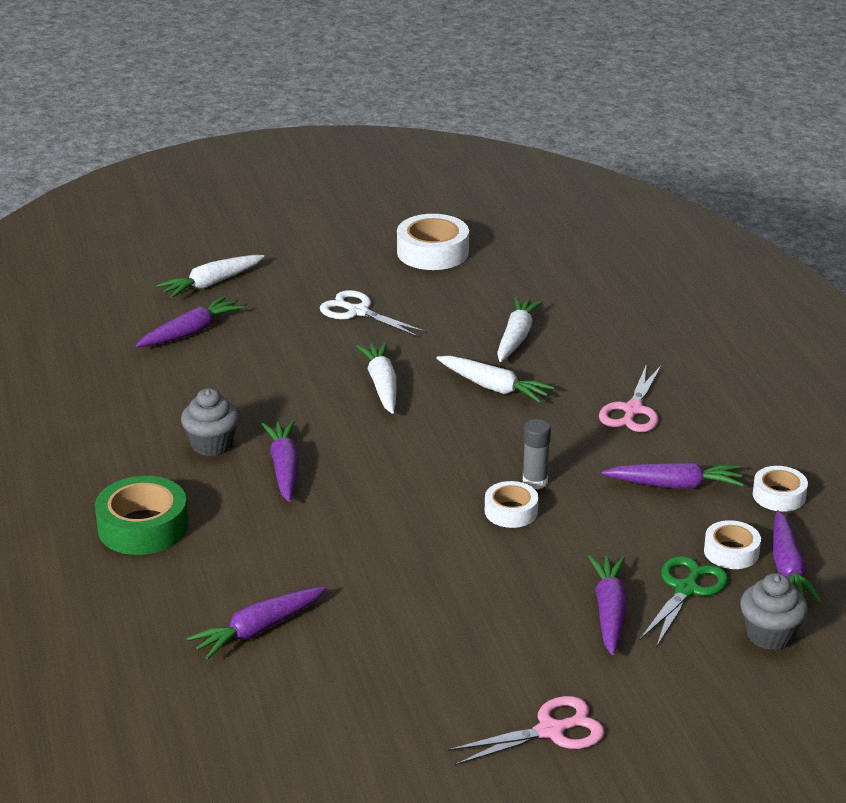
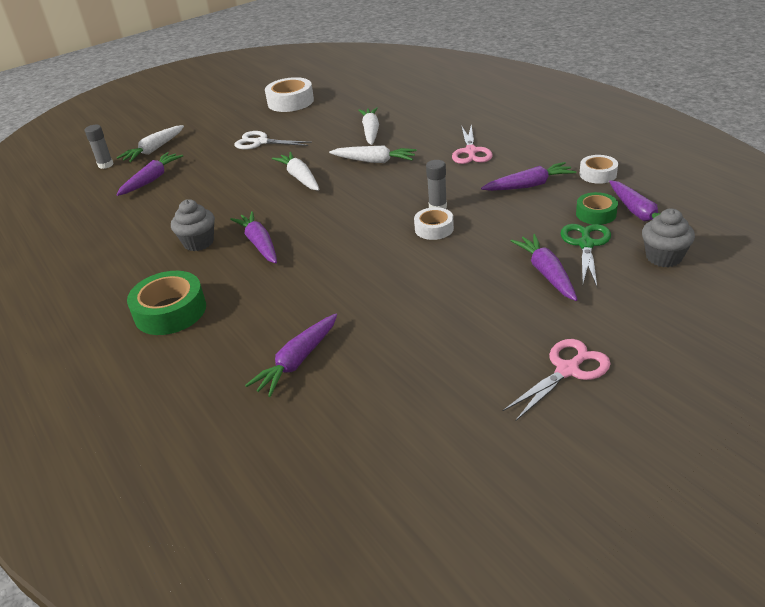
camera: 15 degrees left, 5 degrees up
(139, 290) = (105, 165): none -> grey glue stick
(731, 552) = (596, 214): white tape -> green tape

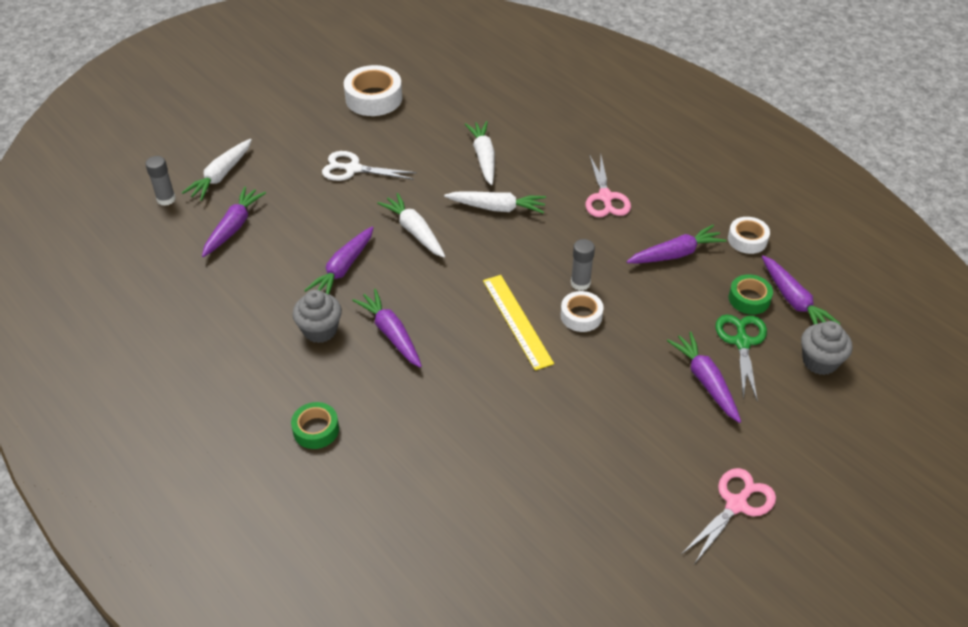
camera: 10 degrees left, 10 degrees up
(170, 311) = (316, 430): green tape -> green tape, size x0.60
(297, 361) = (470, 495): purple carrot -> purple carrot (343, 268)
(374, 233) = (517, 321): none -> yellow ruler

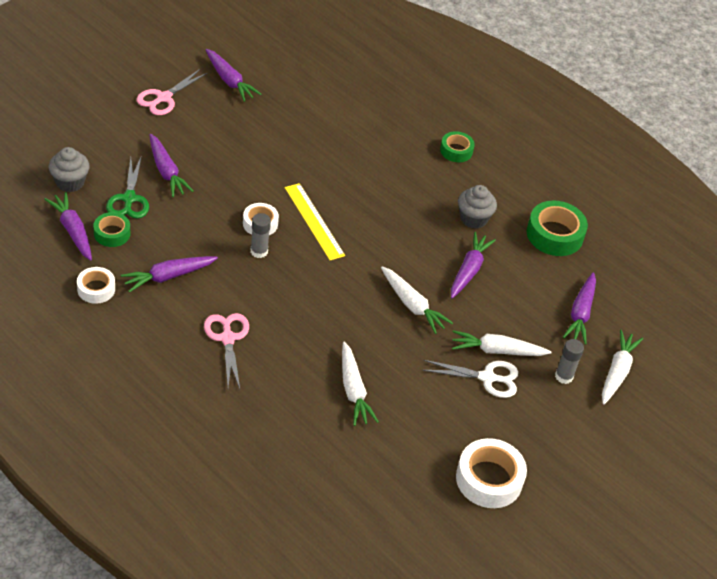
camera: 170 degrees right, 0 degrees up
(166, 199) = (657, 345): grey glue stick -> grey glue stick (564, 376)
(225, 313) = (554, 235): none -> green tape
(391, 334) = (416, 214): purple carrot -> purple carrot (229, 81)
(497, 208) = (336, 329): white carrot -> white carrot (497, 351)

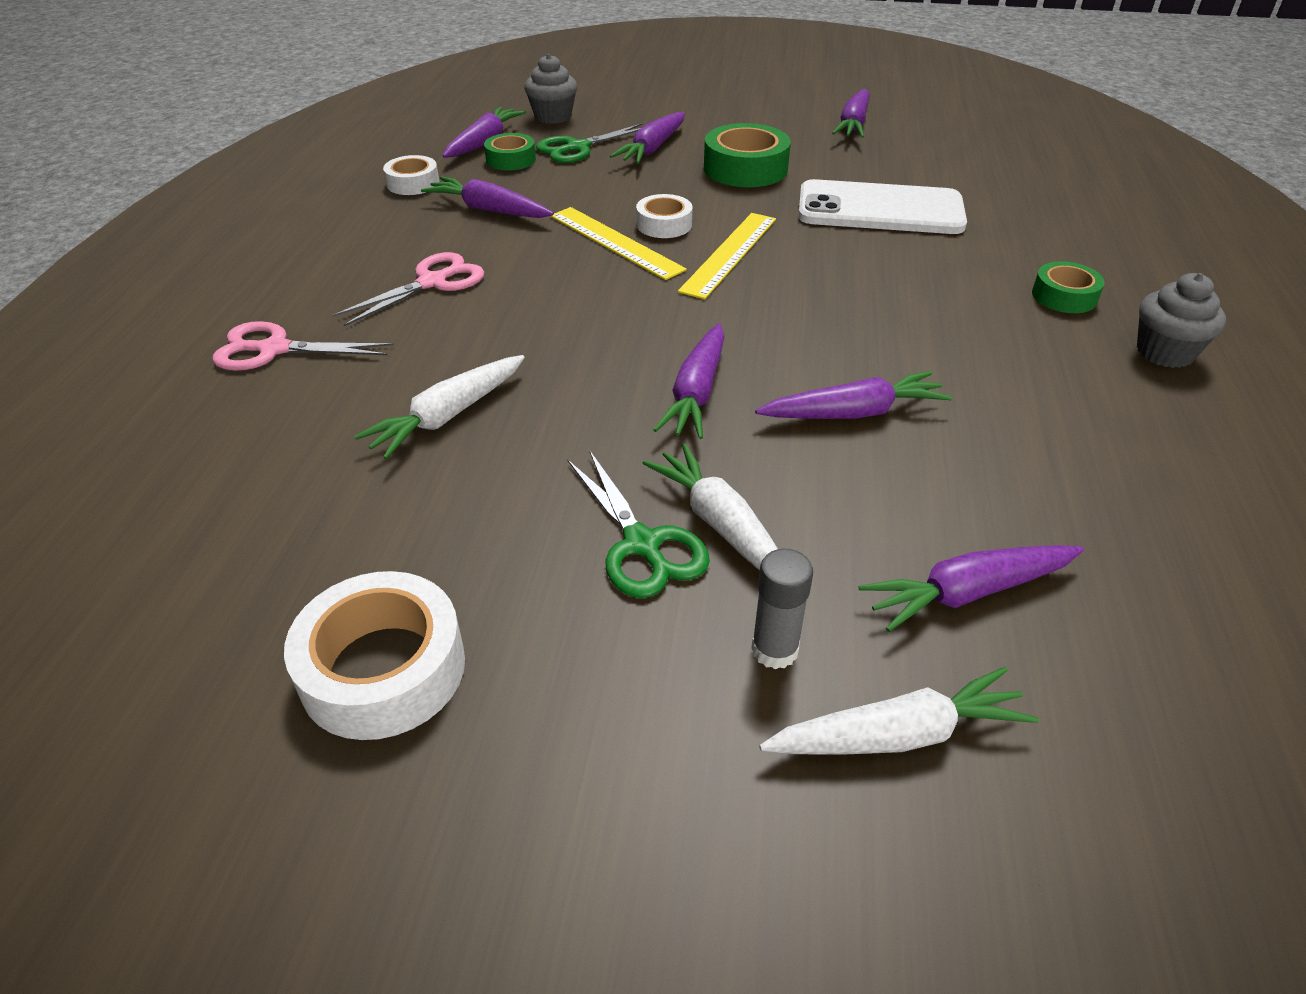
camera: 60 degrees right, 5 degrees down
(164, 98) = (757, 108): pink scissors -> pink scissors (274, 349)
(259, 251) = (615, 242): grey glue stick -> yellow ruler
(329, 144) = (880, 210): none -> white phone
(412, 305) = (696, 393): white carrot -> purple carrot
(473, 219) = (966, 369): grey cupcake -> grey cupcake (1164, 352)
(487, 378) = (642, 544): white scissors -> green scissors
(554, 235) = (1092, 466): green tape -> green tape (745, 168)

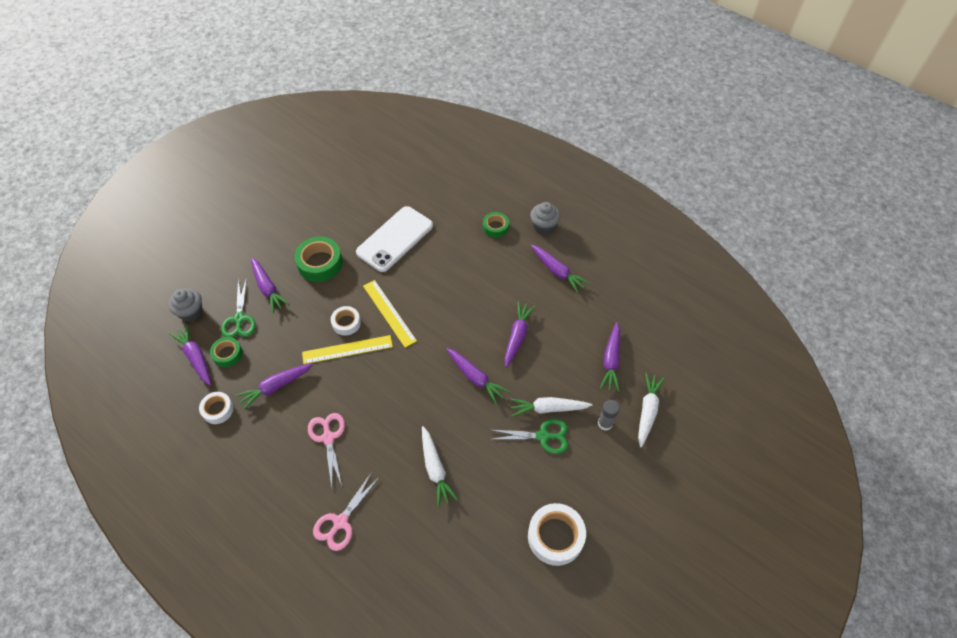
camera: 60 degrees left, 15 degrees up
(853, 124) = (312, 196): purple carrot -> purple carrot (557, 271)

